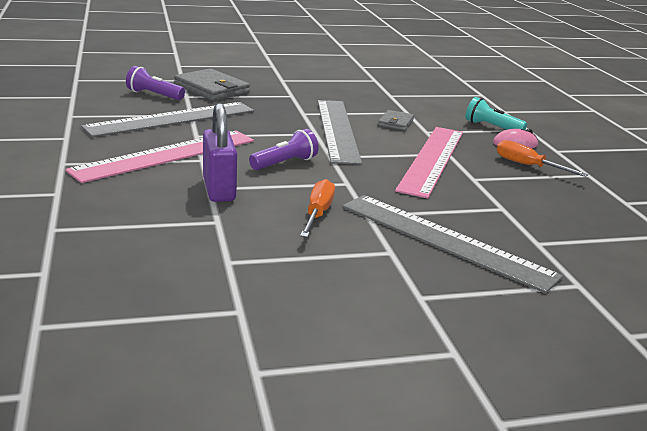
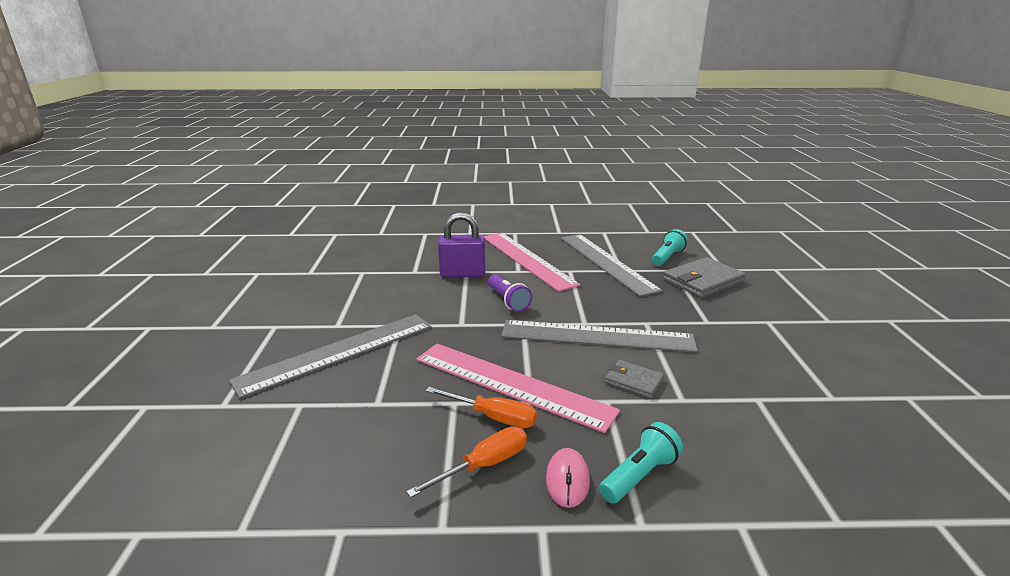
camera: 105 degrees right, 0 degrees up
(154, 95) = (667, 257): purple flashlight -> turquoise flashlight
(317, 213) = (410, 305): orange screwdriver -> orange screwdriver (493, 417)

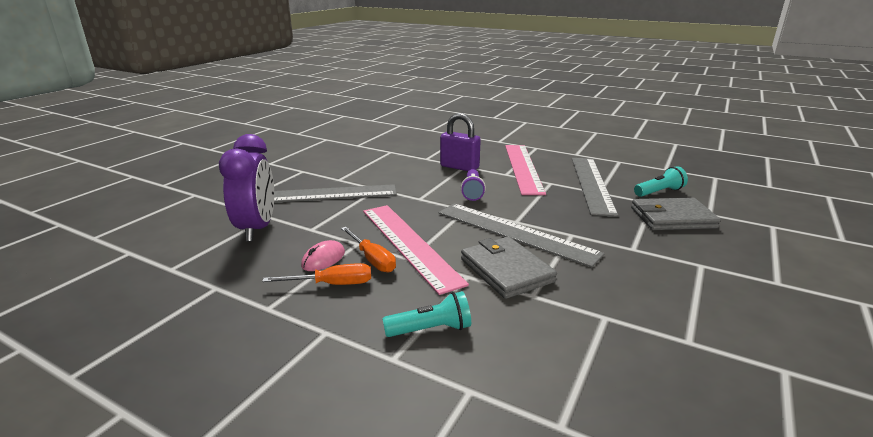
camera: 30 degrees right, 0 degrees up
(304, 427) = (257, 229): none -> purple clock
(567, 480) = (375, 312): pink mouse -> pink mouse (323, 259)
(633, 381) = (506, 270): grey wallet -> grey wallet, size x1.80

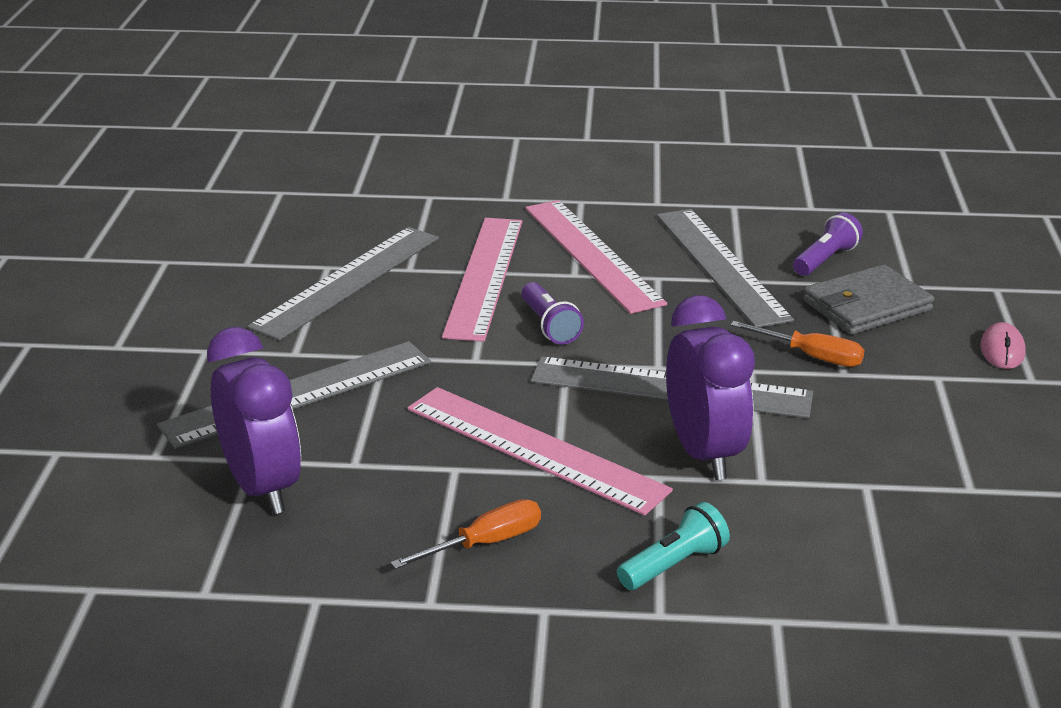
camera: 25 degrees left, 5 degrees up
(323, 259) = (430, 509): pink mouse -> pink mouse (1002, 350)
(372, 259) = (504, 489): orange screwdriver -> orange screwdriver (811, 356)
(393, 158) = (348, 281): none -> grey ruler
(459, 167) = (485, 276): purple padlock -> pink ruler
(506, 270) = (703, 453): grey wallet -> purple clock
(659, 192) = (825, 260): turquoise flashlight -> purple flashlight

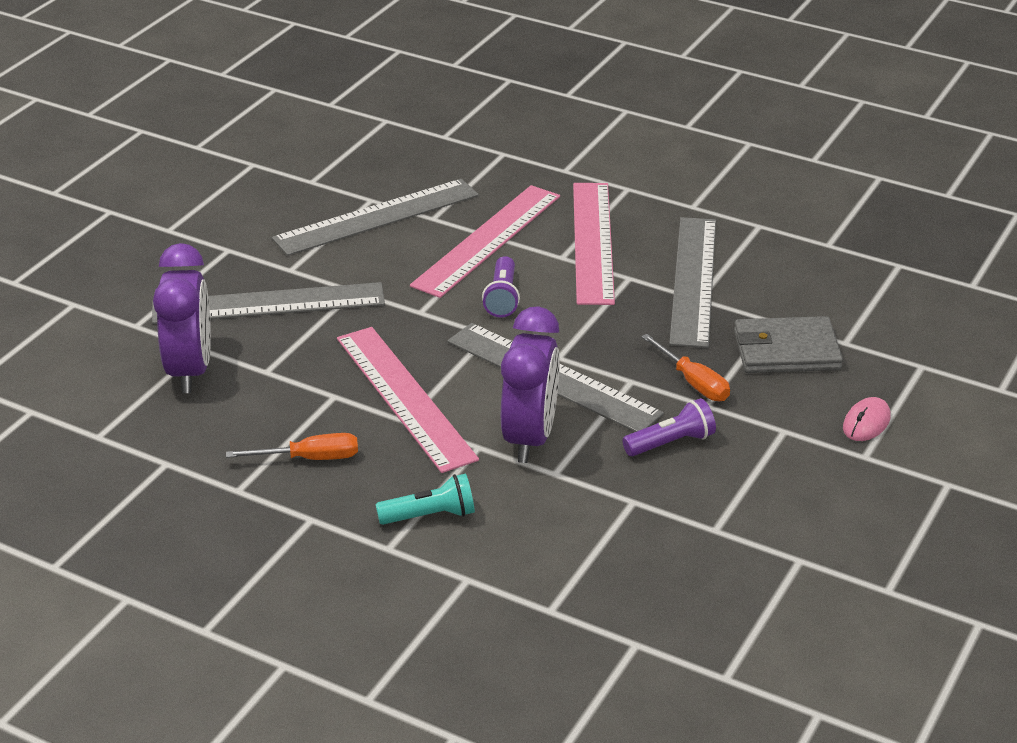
camera: 25 degrees right, 5 degrees up
(825, 260) = (792, 298): purple flashlight -> purple flashlight (671, 443)

